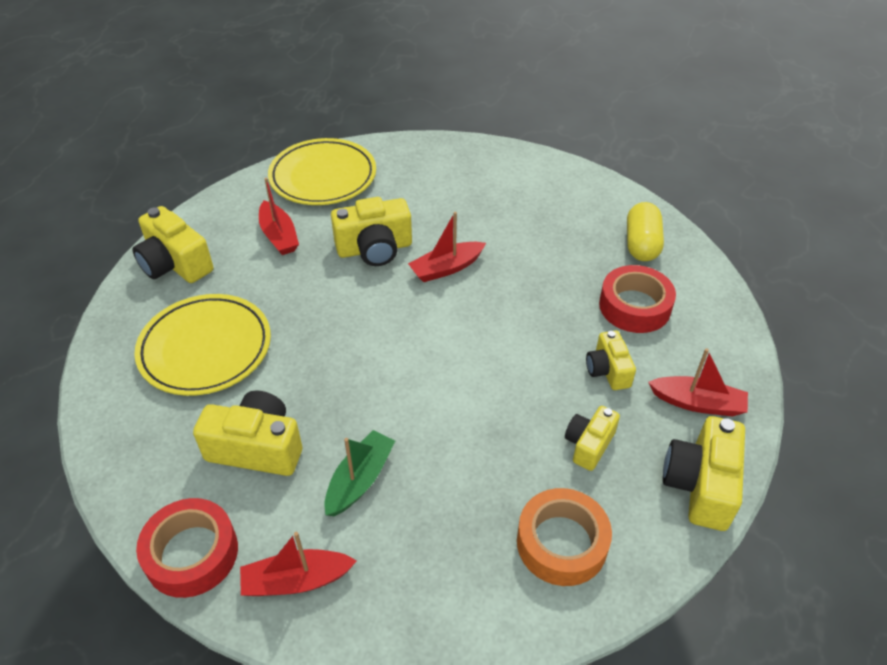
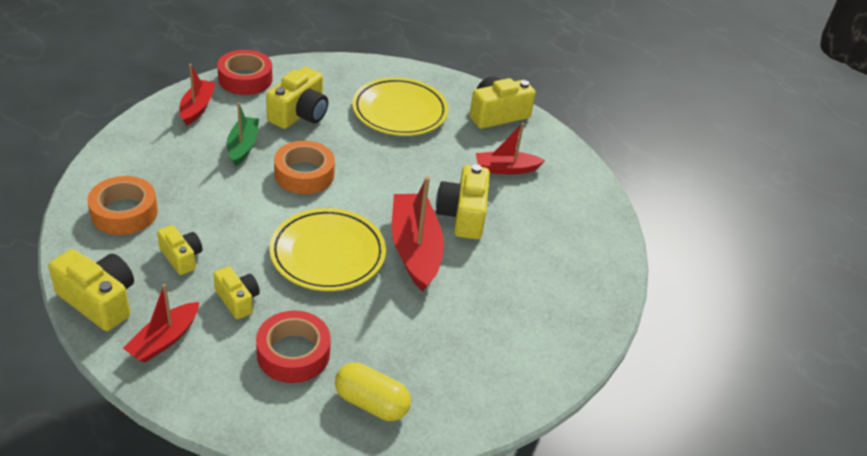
camera: 105 degrees right, 5 degrees down
(323, 177) = (579, 212): yellow plate -> yellow plate (327, 254)
(360, 480) = (243, 146): green boat -> green boat turned 135 degrees counterclockwise
(381, 394) = (304, 174): none -> orange tape
(446, 268) = (415, 249): red boat -> red boat, size x1.65
(608, 370) = (237, 300): yellow camera -> yellow camera turned 45 degrees clockwise

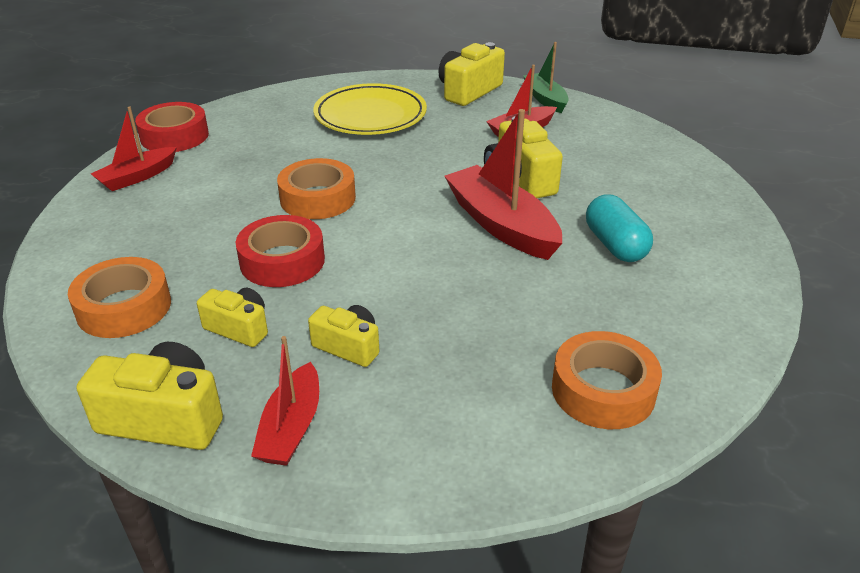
camera: 20 degrees left, 5 degrees down
(197, 107) = (137, 177): red boat -> red boat turned 120 degrees counterclockwise
(243, 146) = (223, 195): green boat -> green boat (545, 99)
(293, 353) = (466, 376): red tape -> red tape (282, 261)
(299, 114) = (264, 148): yellow camera -> none
(327, 254) = (412, 262): yellow plate -> none
(371, 403) = (603, 390): yellow capsule -> orange tape
(483, 300) = (615, 245): none -> turquoise capsule

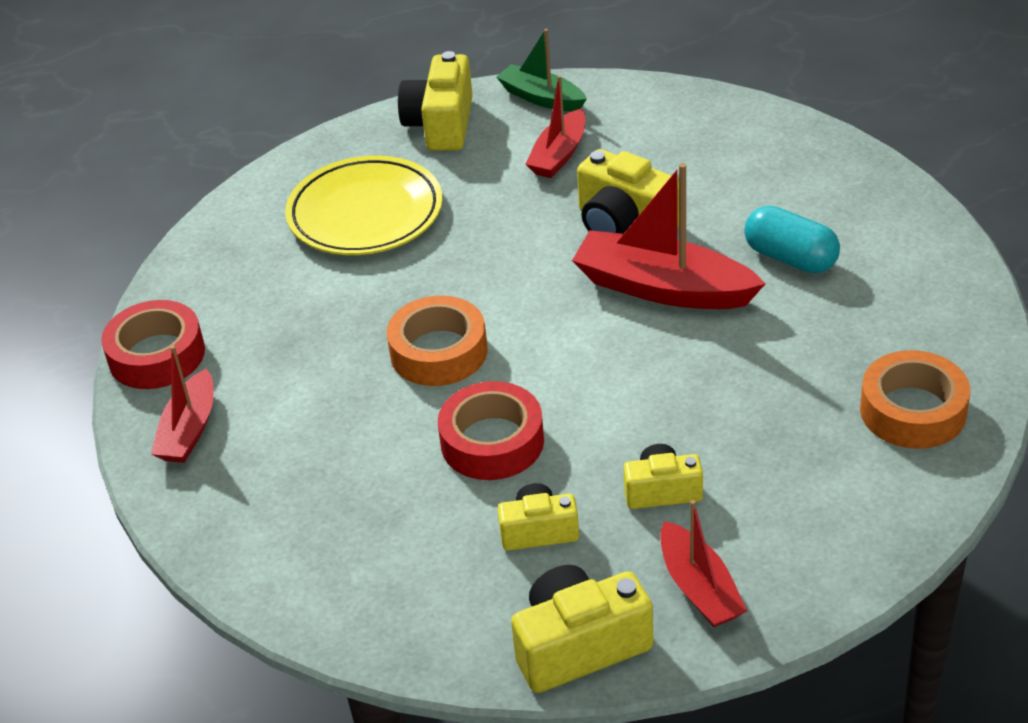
camera: 30 degrees left, 5 degrees up
(124, 307) = (394, 576): orange tape -> none

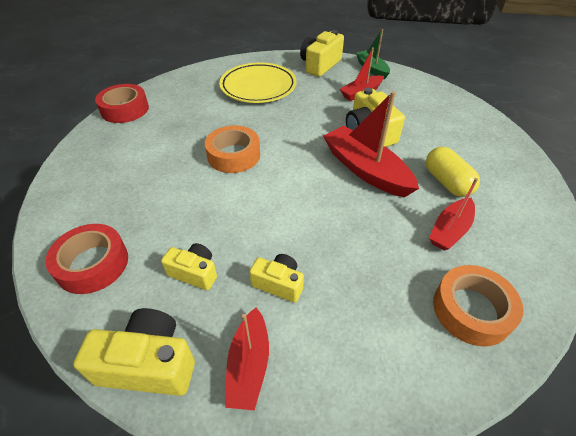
camera: 25 degrees right, 5 degrees up
(189, 430) = (102, 144): red boat -> red boat (450, 230)
(492, 441) = (217, 210): red tape -> red tape (92, 264)
(790, 258) = (447, 182): turquoise capsule -> yellow capsule

